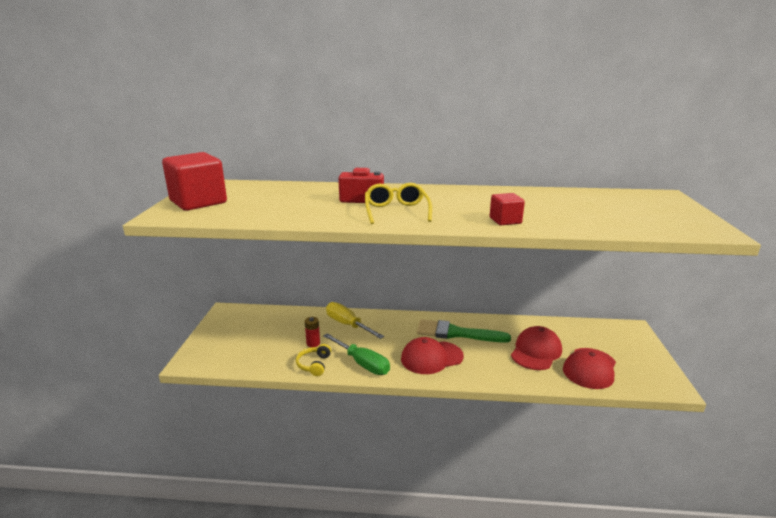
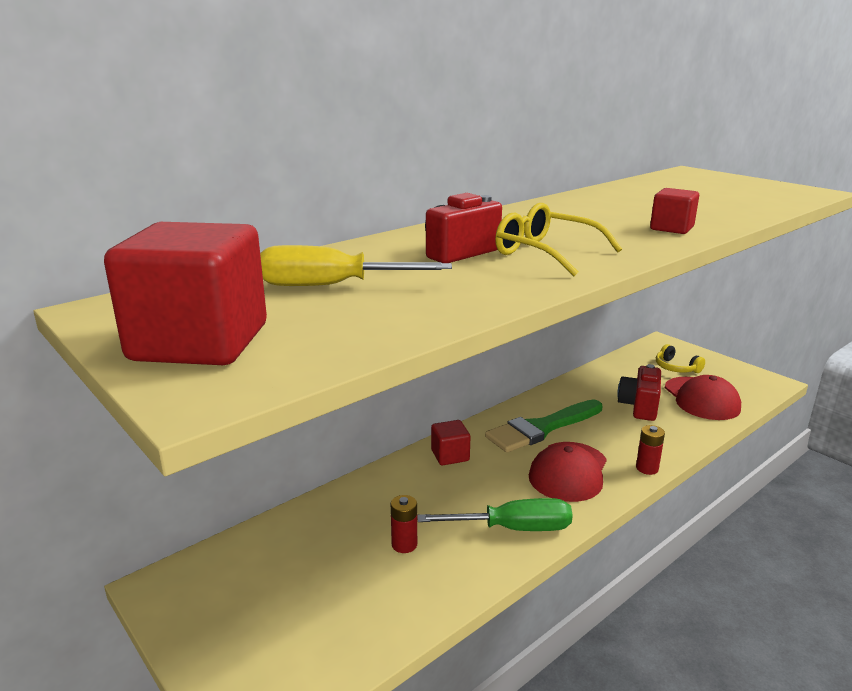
camera: 45 degrees left, 0 degrees up
(314, 364) = (459, 572): yellow headphones -> yellow headphones (676, 368)
(348, 325) = (404, 490): yellow screwdriver -> yellow screwdriver (332, 286)
(390, 322) = (450, 455): none -> red cube
(476, 379) = (647, 468): none -> red battery
(536, 351) = (639, 406): red cap -> red camera

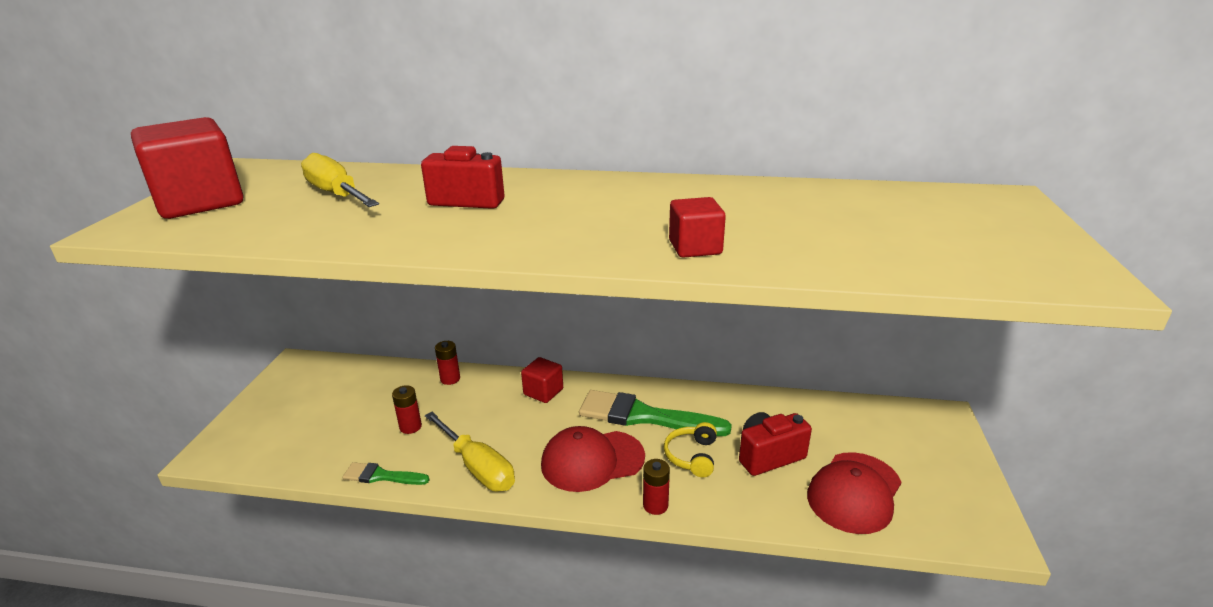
camera: 50 degrees right, 5 degrees up
(358, 493) = (450, 379): none -> red battery
(461, 589) = (382, 476): none -> green brush
(512, 529) = (477, 467): green screwdriver -> yellow screwdriver
(546, 253) = (513, 225): yellow glasses -> none
(676, 368) = (898, 448): yellow headphones -> yellow headphones (692, 456)

